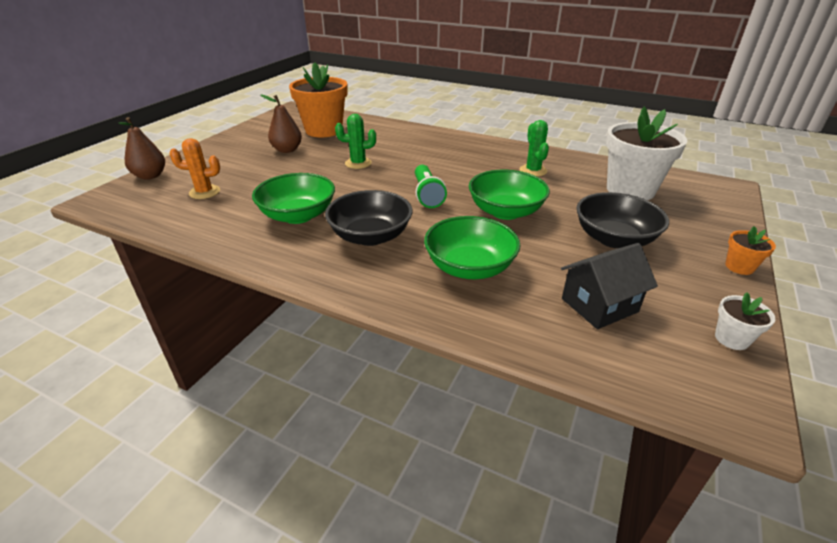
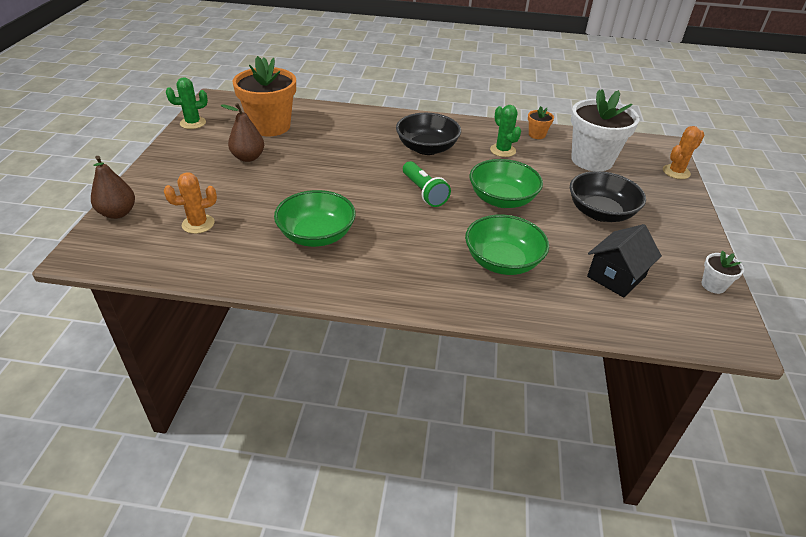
camera: 20 degrees left, 5 degrees up
(358, 163) = (335, 164): green cactus -> green cactus (193, 123)
(370, 236) = (400, 246): black bowl -> black bowl (427, 148)
(732, 213) = (676, 172): none -> orange cactus
(739, 267) = (698, 223): orange flower pot -> orange flower pot (537, 135)

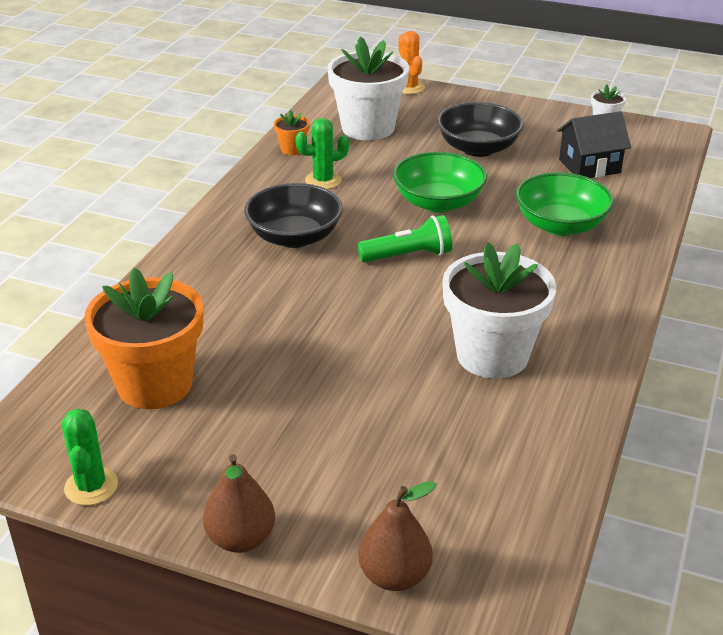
camera: 75 degrees left, 5 degrees down
(198, 224) = (446, 473): orange cactus -> none
(248, 157) = (257, 414): brown pear -> brown pear (241, 539)
(316, 235) = (492, 355): green bowl -> white flower pot
(616, 276) = (589, 166): black house -> black house turned 75 degrees counterclockwise

